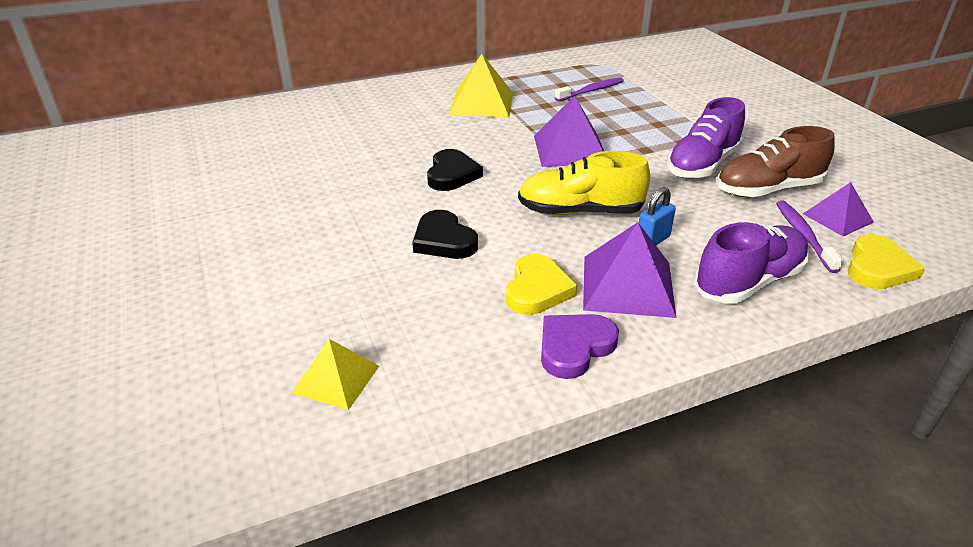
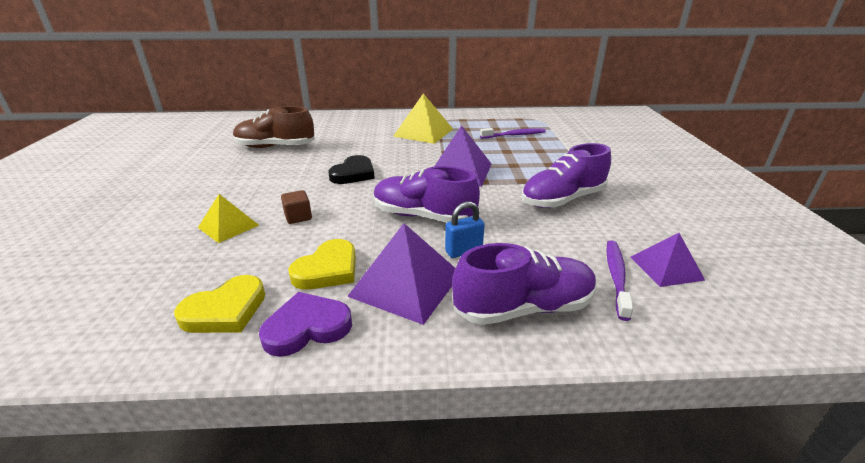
camera: 20 degrees right, 5 degrees down
(336, 379) = (106, 302): yellow pyramid -> yellow pyramid (228, 226)
(444, 240) = (298, 217): black heart -> brown cube
(580, 211) = (423, 216): yellow shoe -> purple shoe
(768, 189) = (610, 230): brown shoe -> brown shoe (275, 147)
(878, 267) = (680, 327): yellow heart -> yellow heart (225, 310)

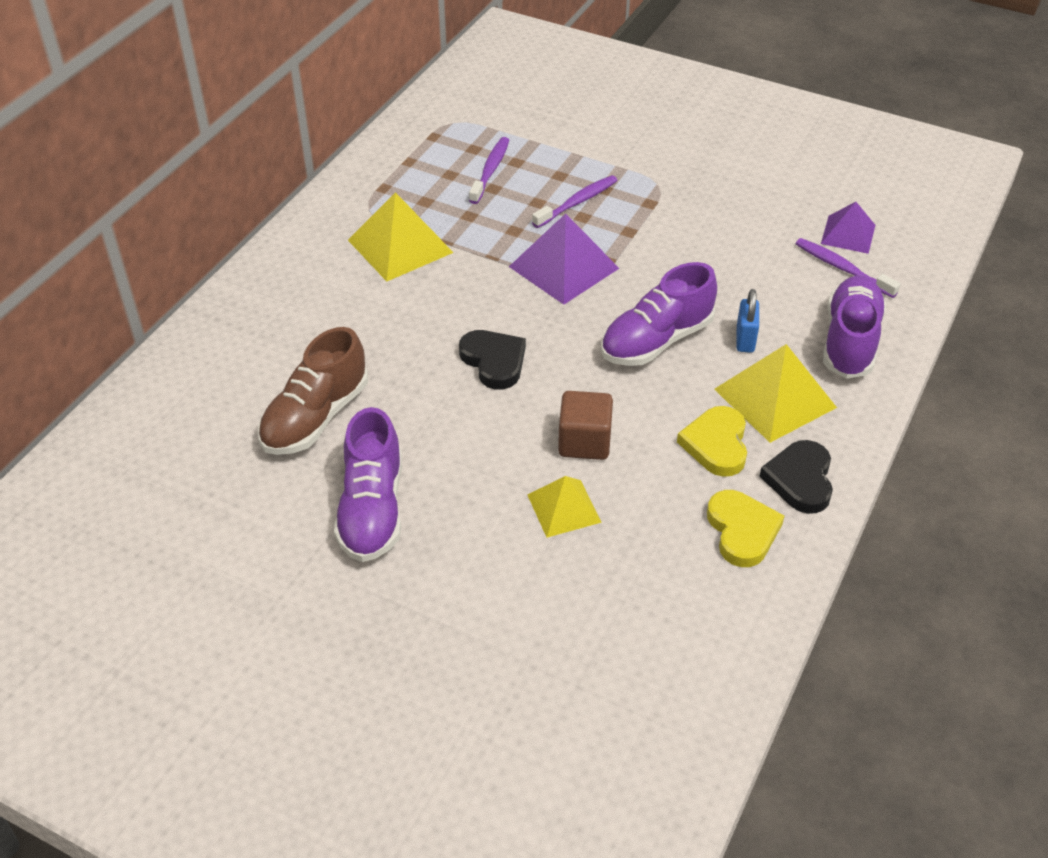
camera: 60 degrees left, 15 degrees up
(298, 217) = (584, 442): brown cube -> brown cube, size x1.55
(307, 327) = (800, 480): purple heart -> black heart
(328, 269) = (716, 444): yellow heart -> yellow heart turned 150 degrees counterclockwise
(406, 284) = (775, 398): purple pyramid -> yellow pyramid
(524, 160) = (577, 203): none -> purple toothbrush
(563, 199) = (695, 225): purple shoe -> purple shoe (372, 509)

